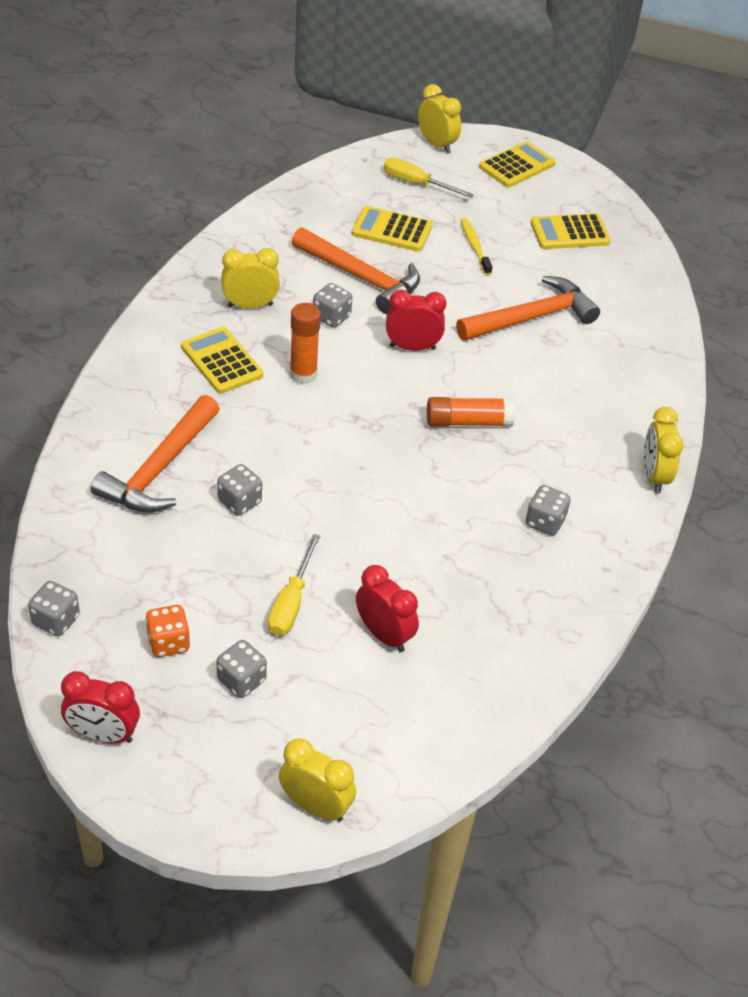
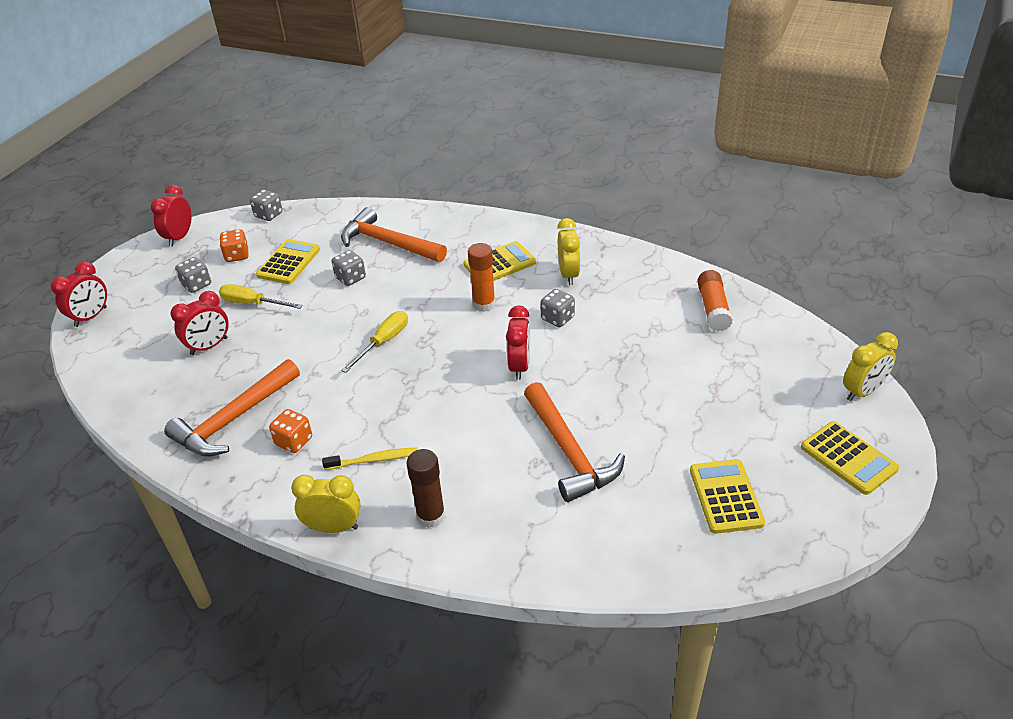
camera: 100 degrees right, 5 degrees down
(315, 806) = (91, 317): yellow clock -> red clock
(361, 278) = (614, 336): orange hammer -> orange hammer (234, 419)
(392, 230) = (693, 356): yellow calculator -> yellow calculator (289, 262)
(416, 183) = (780, 374): yellow screwdriver -> yellow screwdriver (383, 342)
(468, 422) = (421, 398): orange glue stick -> orange glue stick (713, 308)
(474, 246) = (680, 414): yellow toothbrush -> yellow toothbrush (374, 460)
(545, 522) = (294, 441): grey dice -> orange dice
(626, 408) = (431, 516): none -> brown glue stick

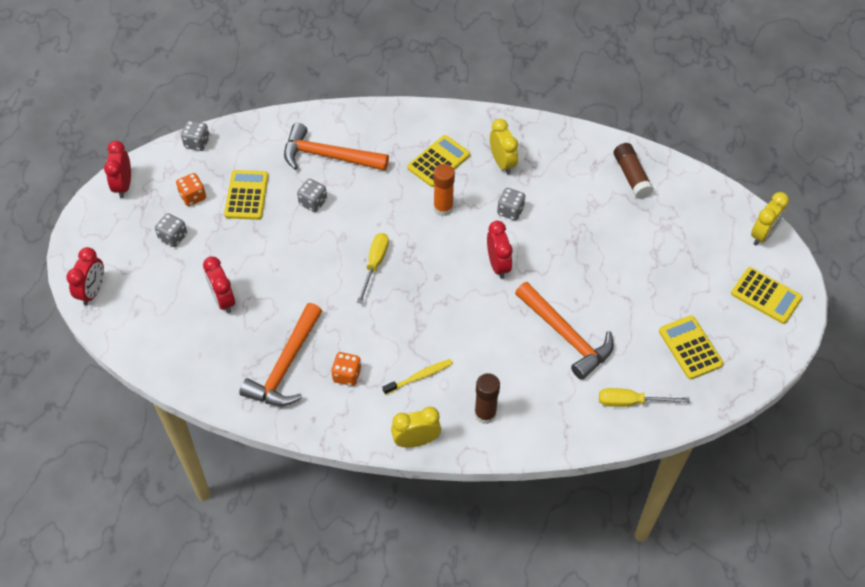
camera: 20 degrees left, 15 degrees up
(209, 346) = (223, 300): red clock -> red clock turned 120 degrees clockwise
(252, 303) = (237, 247): yellow screwdriver -> yellow screwdriver (631, 402)
(713, 308) = (631, 176): orange glue stick -> brown glue stick

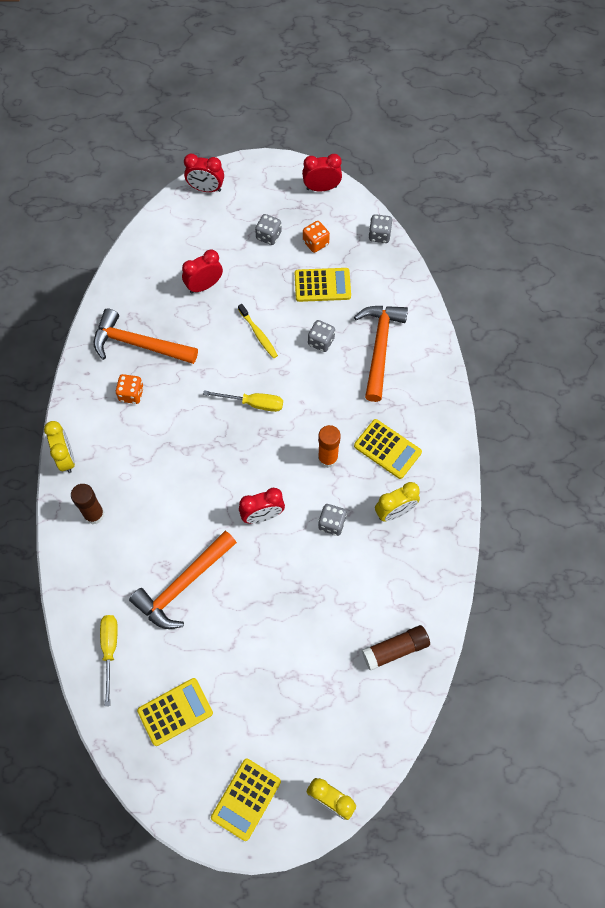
camera: 85 degrees right, 10 degrees up
(419, 377) = (132, 454): yellow toothbrush -> yellow toothbrush (258, 334)

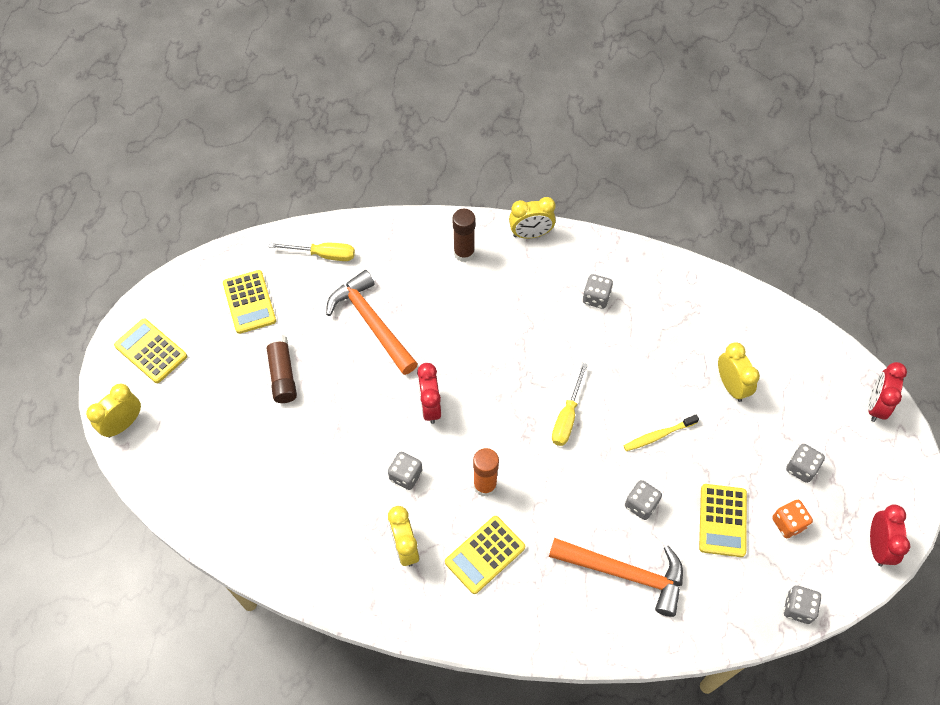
camera: 100 degrees right, 5 degrees down
(131, 394) = (596, 298): orange dice -> grey dice
(138, 344) = (658, 311): orange hammer -> none
(204, 285) = (731, 386): red clock -> yellow clock
(395, 649) = (249, 515): brown glue stick -> brown glue stick (282, 374)

